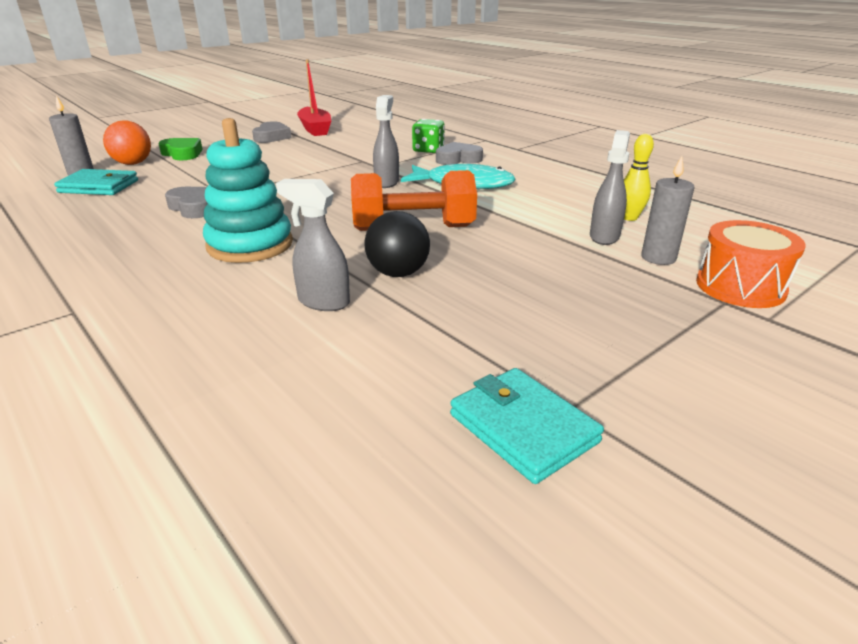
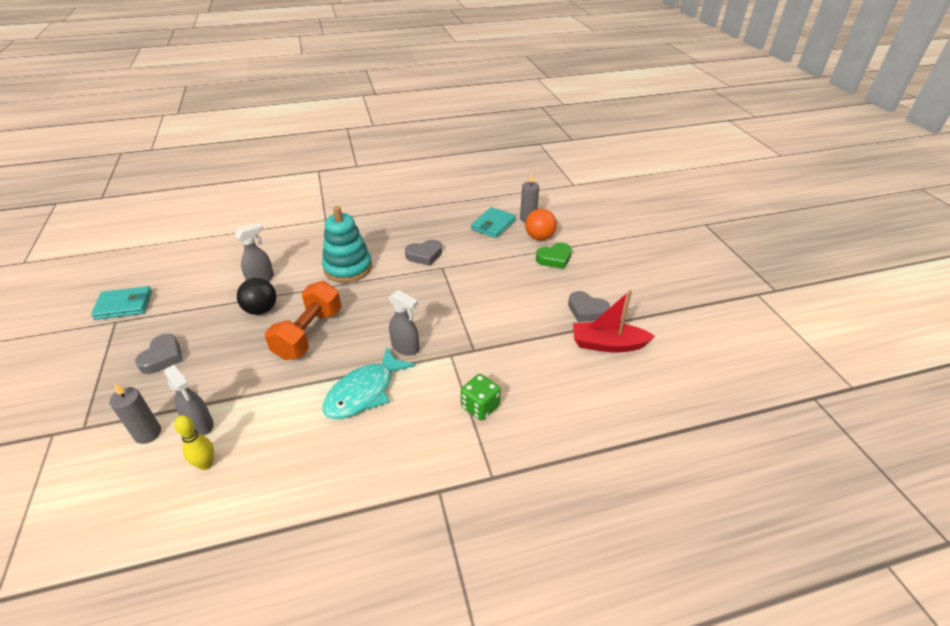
camera: 115 degrees right, 10 degrees up
(458, 159) = (435, 418): grey heart -> grey heart (162, 357)
(740, 287) = (80, 448): orange drum -> none

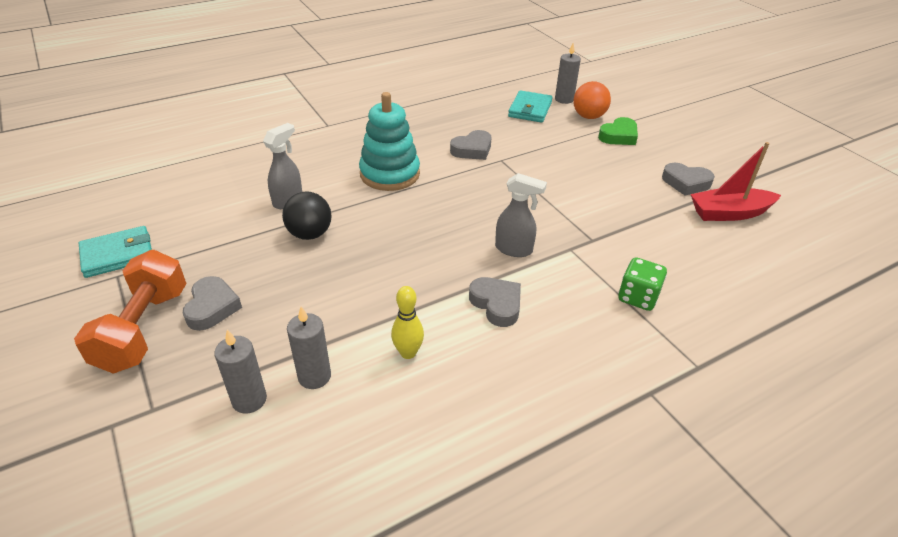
camera: 15 degrees left, 0 degrees up
(200, 425) = (314, 376): grey spray bottle -> grey candle
(206, 464) = (351, 420): yellow bowling pin -> yellow bowling pin (408, 353)
(309, 334) = (388, 252): orange dumbbell -> orange dumbbell (143, 329)
(364, 392) = (496, 304): turquoise fish -> grey heart

